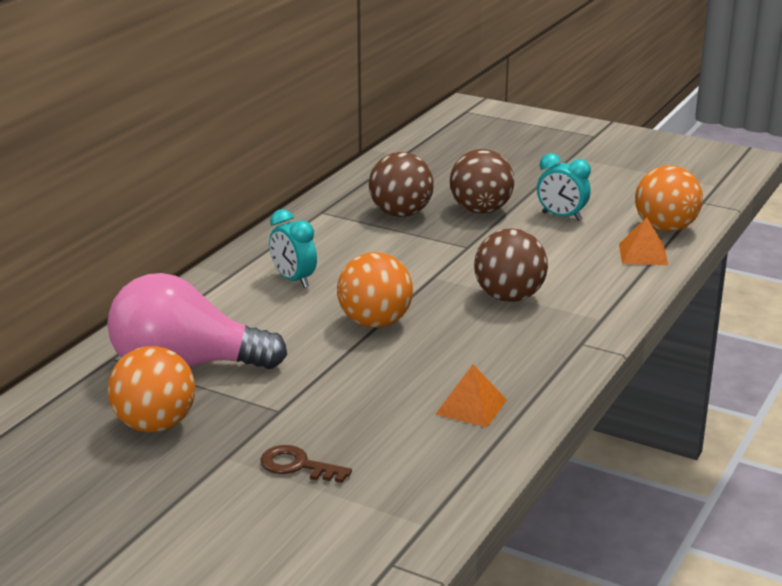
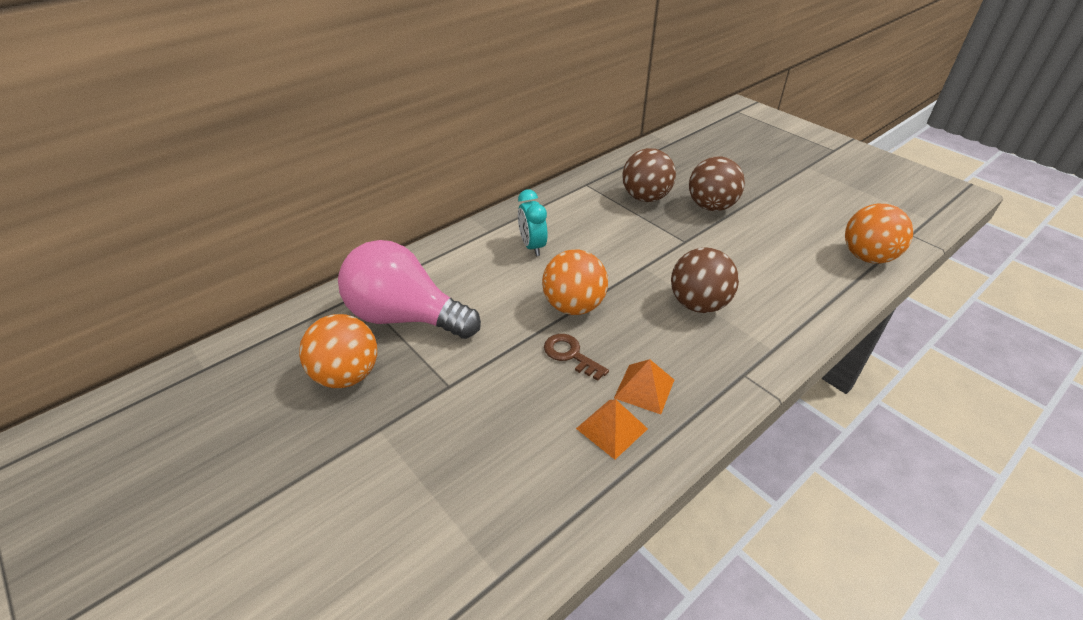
camera: 20 degrees right, 15 degrees up
(297, 466) = (429, 458): brown key -> brown key (570, 355)
(561, 217) = (777, 226): turquoise clock -> none
(643, 254) = (837, 281): orange pyramid -> orange pyramid (644, 388)

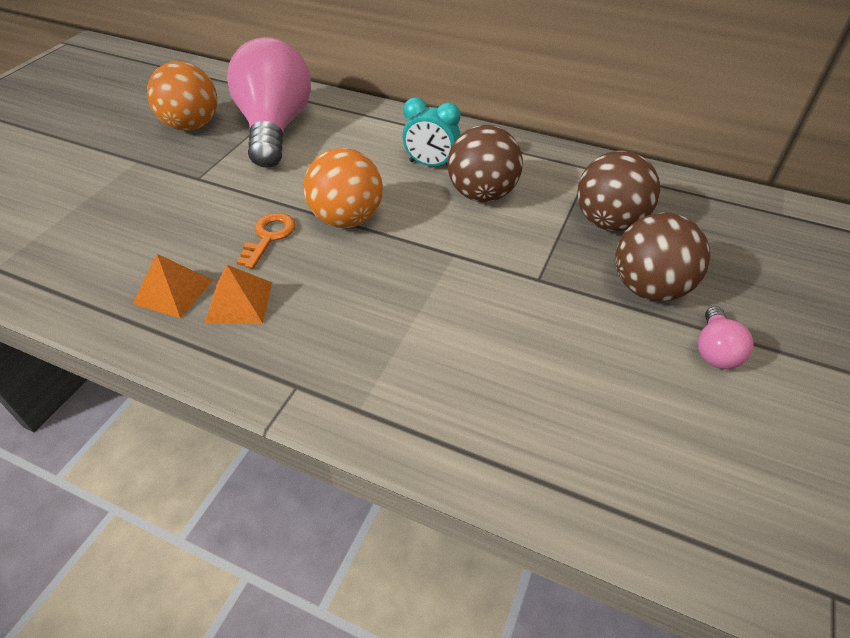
camera: 65 degrees right, 5 degrees up
(532, 246) = (431, 165): turquoise clock -> turquoise clock turned 120 degrees counterclockwise
(570, 355) = (269, 237): brown key -> orange key
(698, 304) = (410, 318): brown ball -> brown ball (482, 194)
(766, 205) = (715, 351): none -> pink light bulb
(867, 257) = (681, 515): orange ball -> none

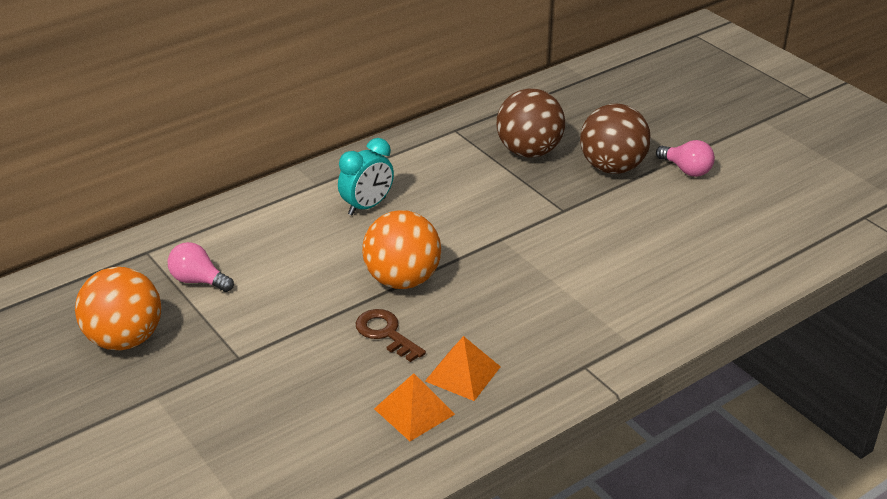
camera: 60 degrees left, 10 degrees down
(269, 237) = (385, 333): orange key -> brown key
(275, 128) = (198, 281): pink light bulb -> pink light bulb, size x0.42
(482, 194) = (437, 196): brown ball -> none

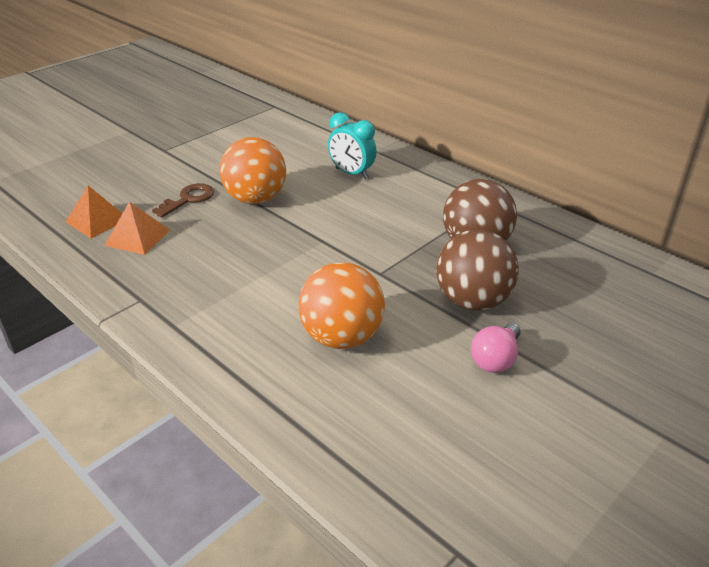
camera: 80 degrees right, 0 degrees up
(125, 339) = (184, 114): orange ball -> orange ball (342, 337)
(198, 281) = (245, 126): pink light bulb -> none

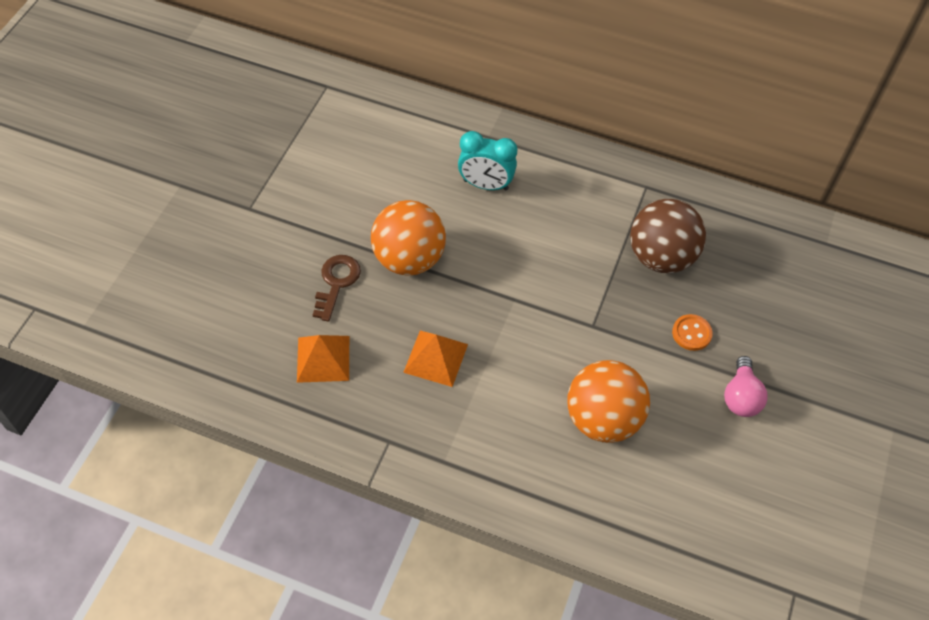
camera: 25 degrees left, 20 degrees up
(97, 220) = (260, 348): orange pyramid -> orange pyramid (436, 358)
(472, 301) = (691, 333): brown ball -> orange button

